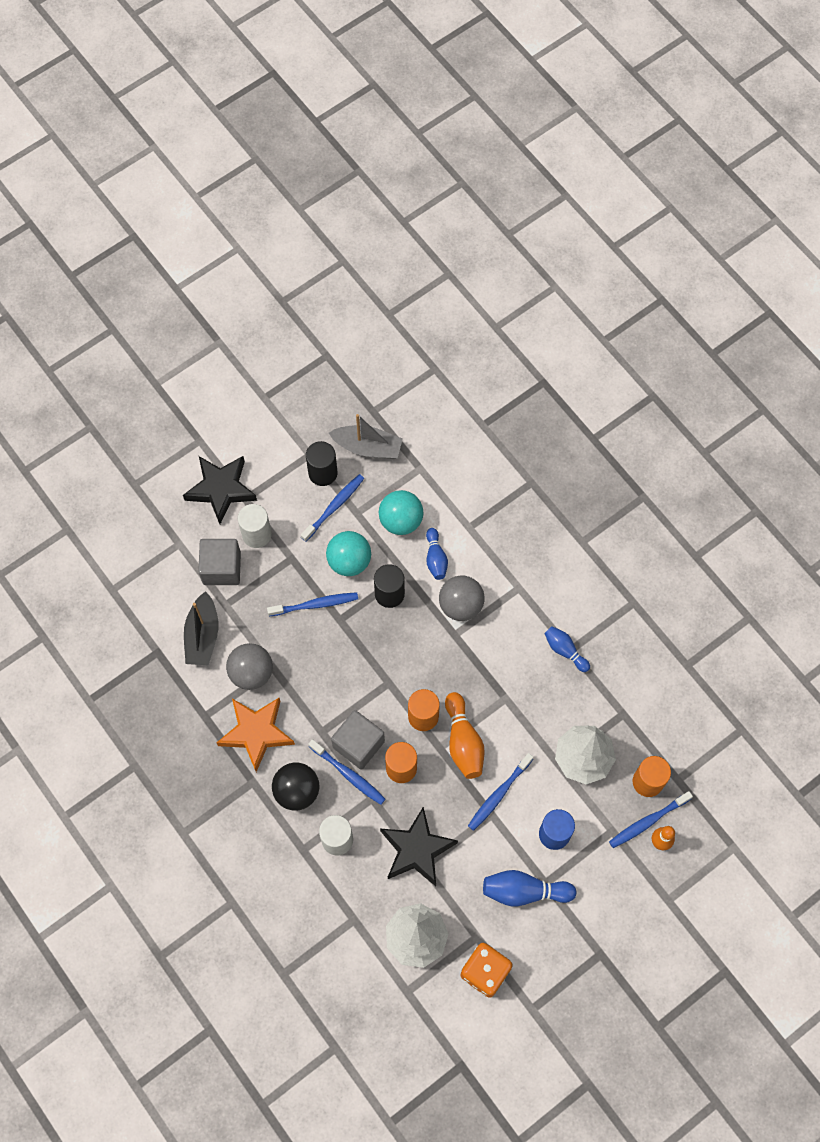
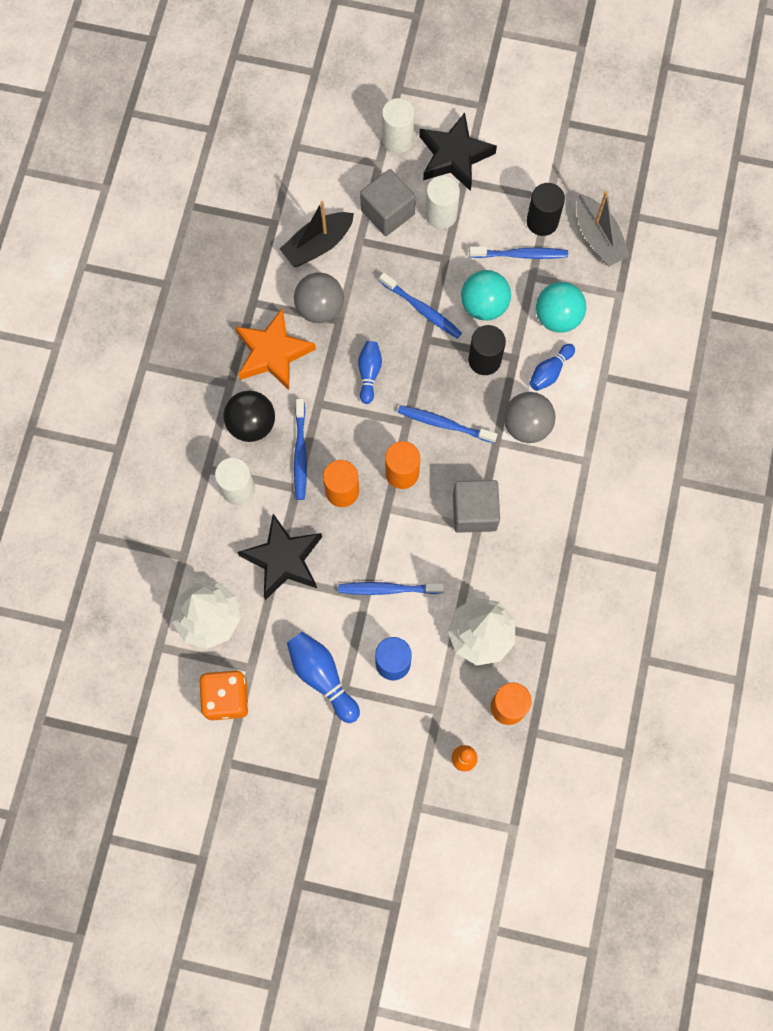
camera: 50 degrees right, 5 degrees up
(173, 516) = (397, 139): none -> white cylinder
(358, 744) = (332, 440): grey cube -> grey cube (474, 512)
(463, 741) = (408, 523): orange bowling pin -> none
(565, 650) = (564, 544): blue bowling pin -> blue bowling pin (369, 373)
(647, 821) = (472, 735): blue toothbrush -> blue toothbrush (444, 424)

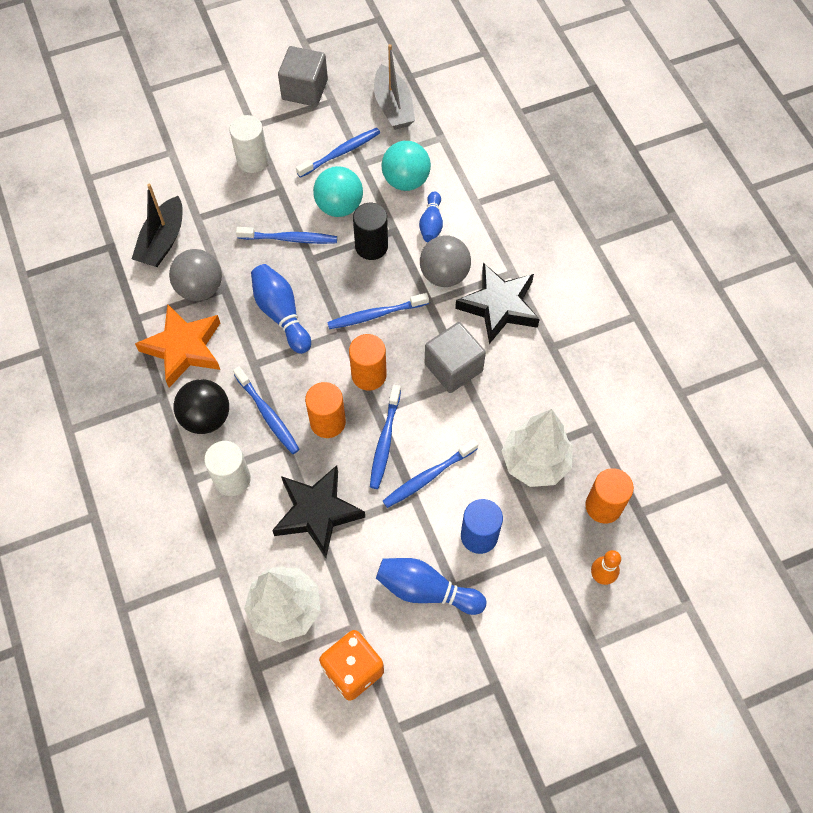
camera: 35 degrees left, 10 degrees down
(369, 373) = (281, 314): blue bowling pin -> blue bowling pin, size x1.55
(375, 537) = (385, 441): none -> blue toothbrush
(387, 212) = (205, 183): grey cube -> grey cube (305, 90)
(397, 139) = (174, 125): white cylinder -> none
(454, 156) = (231, 112): black star -> black star (499, 306)
(542, 221) = (339, 120): black cylinder -> none
(598, 238) = (393, 106): grey boat -> grey boat turned 45 degrees clockwise

